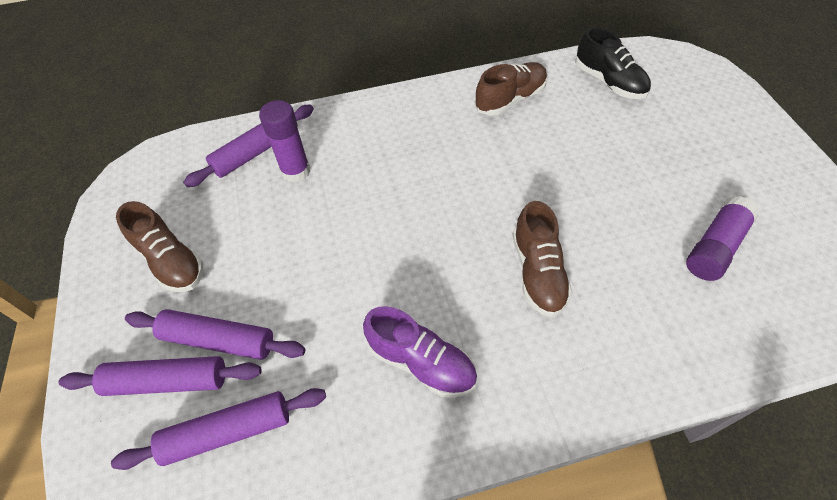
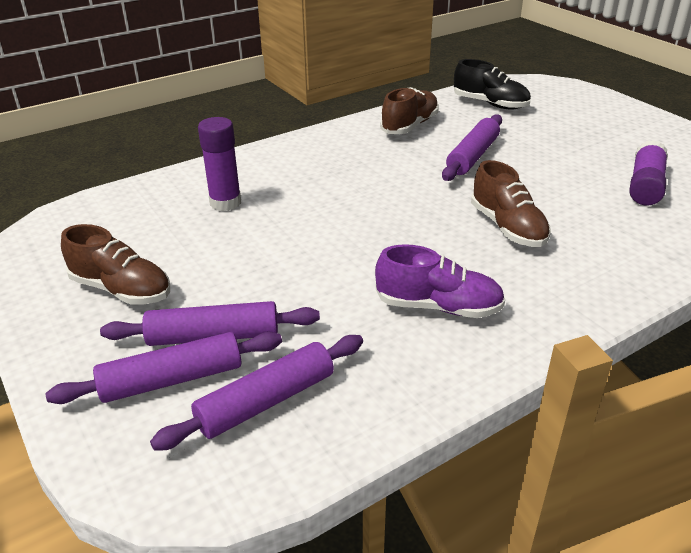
camera: 20 degrees left, 20 degrees down
(255, 152) = (172, 197): purple rolling pin -> purple rolling pin (473, 156)

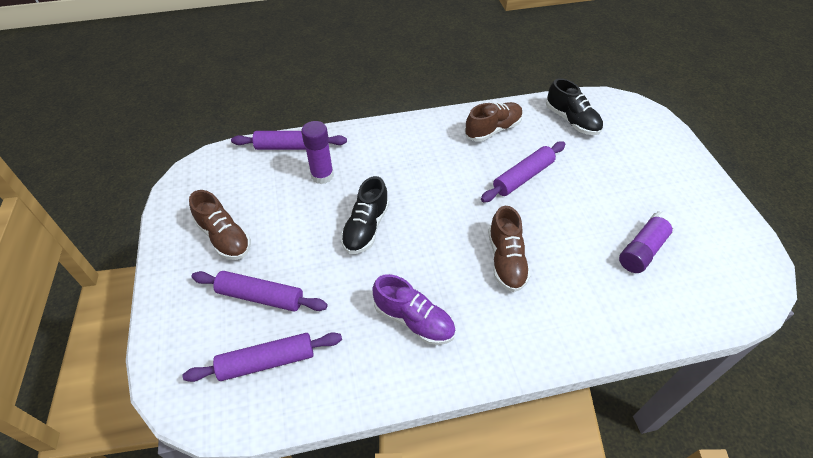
camera: 20 degrees right, 15 degrees up
(172, 380) = (222, 324): purple rolling pin -> purple rolling pin (290, 147)
(316, 237) = (366, 228): none -> black shoe

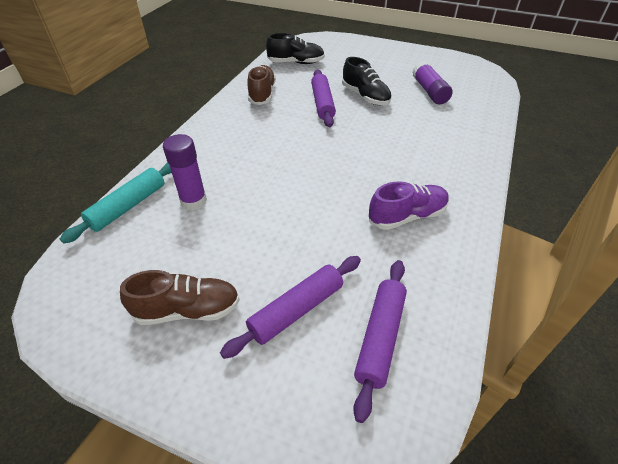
camera: 55 degrees left, 5 degrees down
(290, 147) = (128, 206): purple rolling pin -> turquoise rolling pin
(366, 228) = (286, 201): black shoe -> black shoe (365, 97)
(506, 260) = (390, 146): brown shoe -> none

